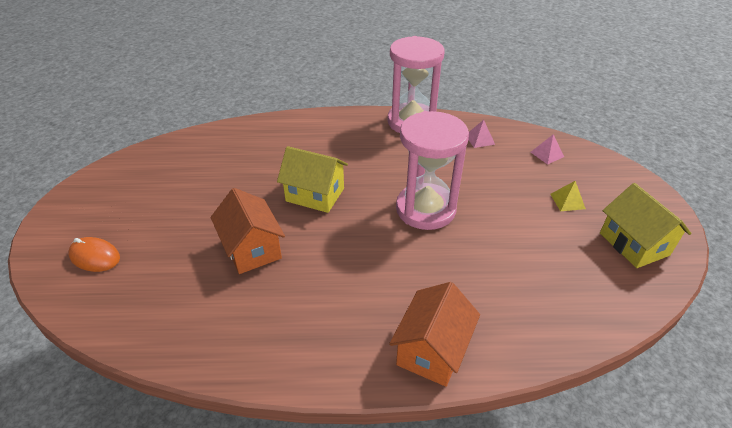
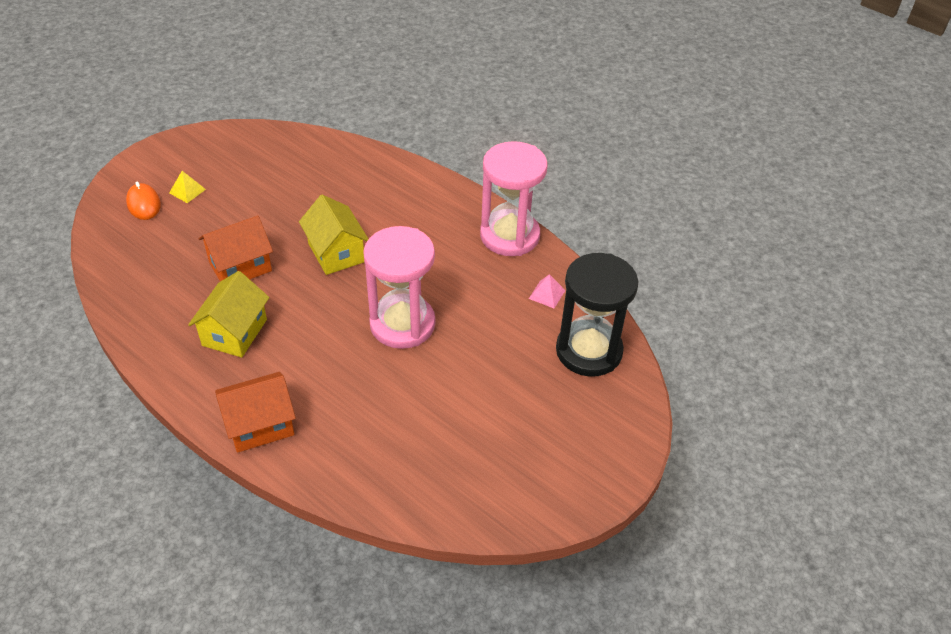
camera: 40 degrees right, 5 degrees up
(252, 249) = (240, 266): orange house -> orange house turned 45 degrees clockwise
(547, 154) = (588, 351): pink pyramid -> black hourglass
(567, 201) = (533, 403): yellow pyramid -> yellow pyramid (187, 191)
(634, 244) = (529, 478): yellow house -> yellow house (234, 332)

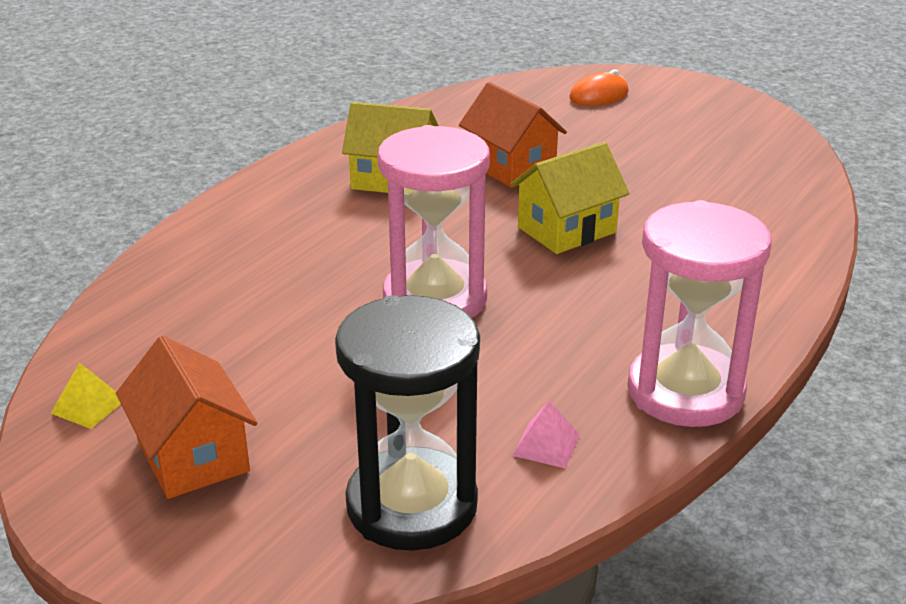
camera: 85 degrees right, 15 degrees down
(187, 191) = (638, 115): yellow pyramid -> yellow pyramid (88, 406)
(260, 425) = (241, 215): orange house -> orange house (193, 455)

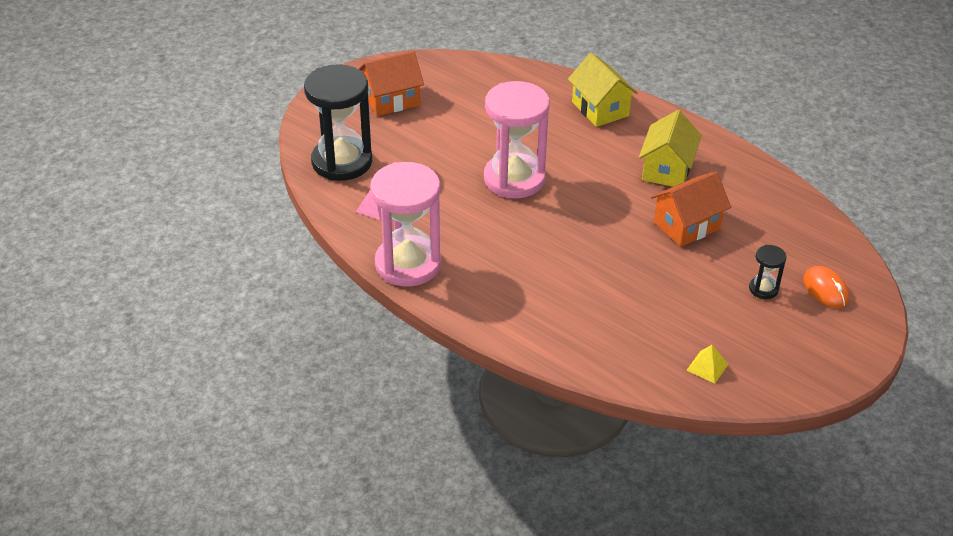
camera: 95 degrees right, 10 degrees up
(88, 406) = (434, 69): yellow pyramid -> yellow pyramid (707, 367)
(567, 230) = (593, 242): yellow house -> yellow house (600, 109)
(613, 126) = (763, 289): none -> black hourglass

